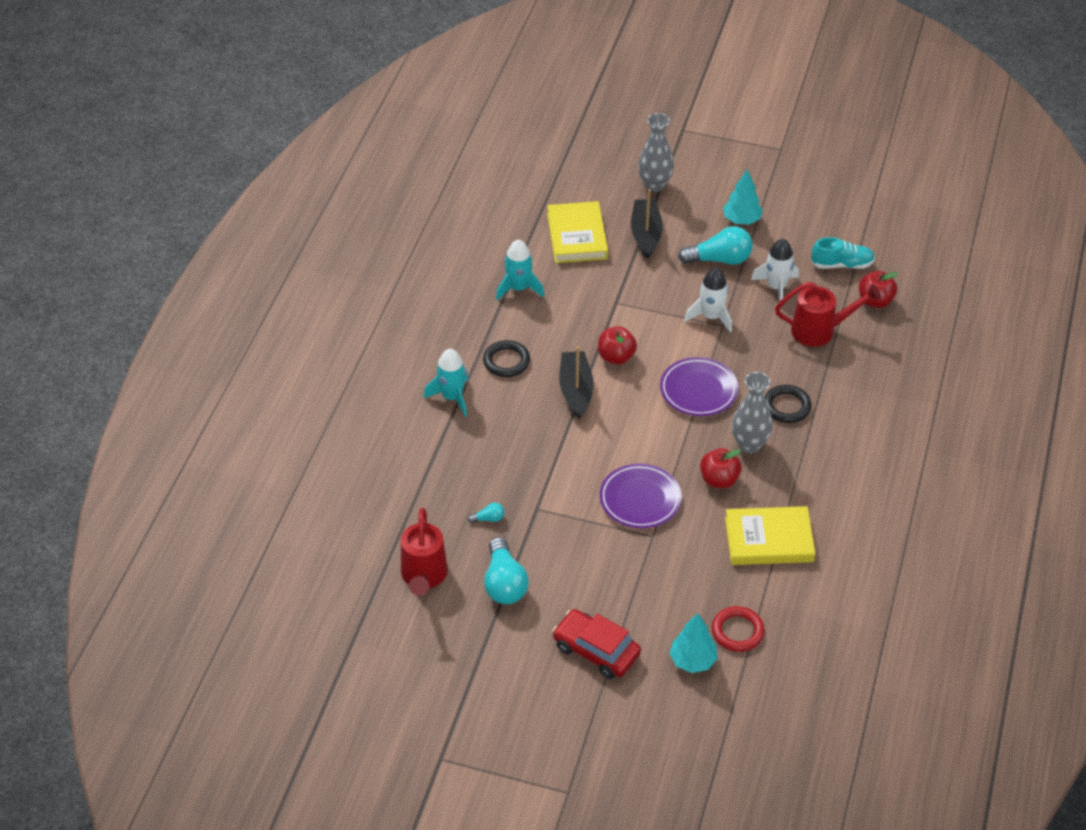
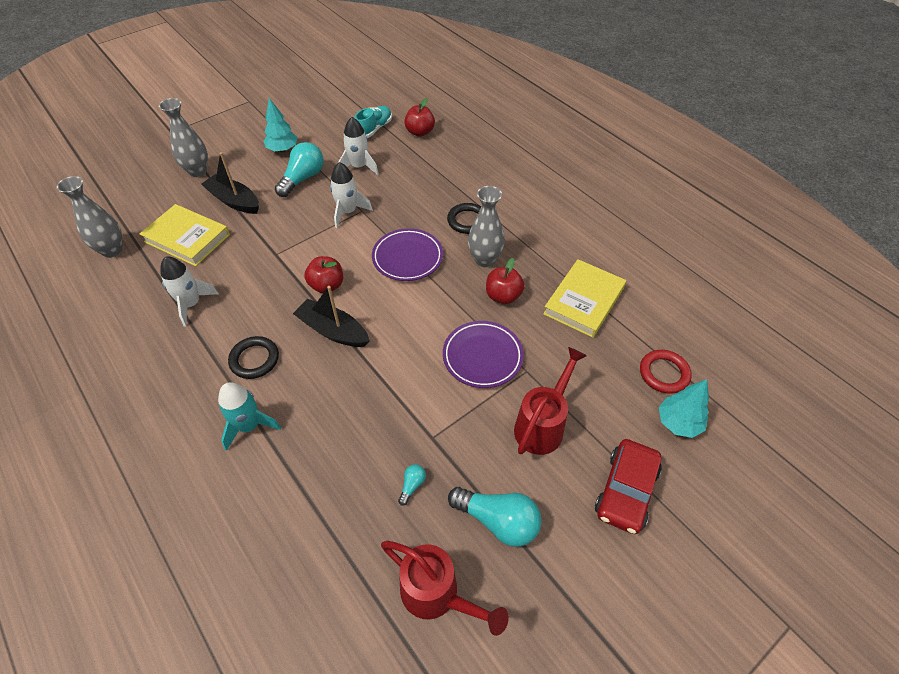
camera: 55 degrees left, 5 degrees up
(518, 288) = (191, 304): turquoise rocket -> white rocket
(521, 202) = (112, 250): none -> grey vase
(596, 650) = (626, 491): red car -> red car turned 45 degrees counterclockwise
(819, 330) = (417, 168): red watering can -> red watering can (542, 425)

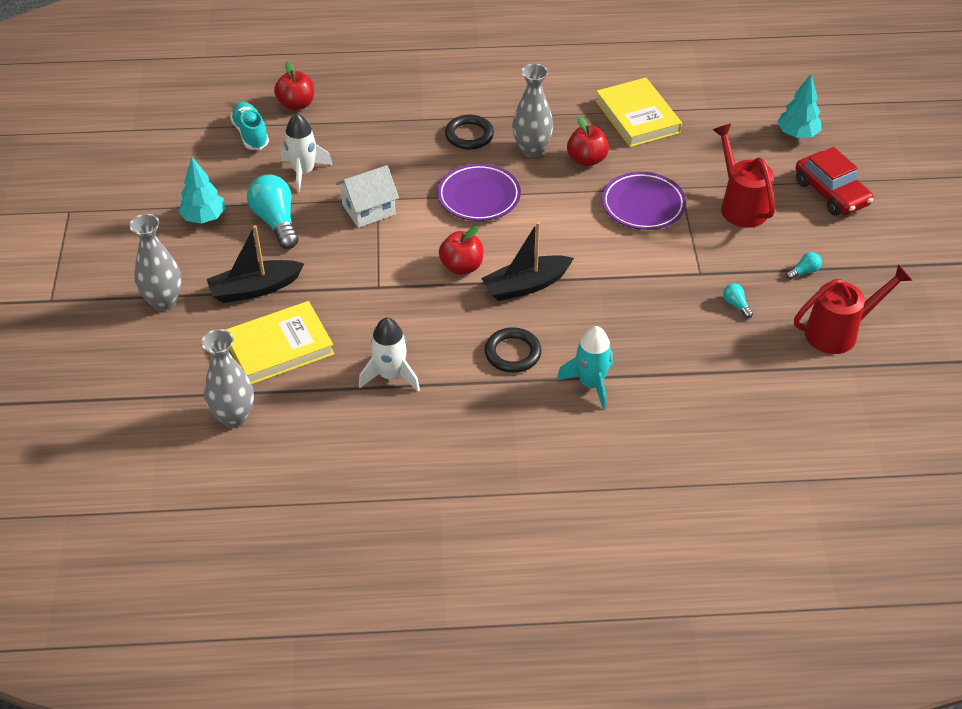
camera: 55 degrees left, 5 degrees down
(348, 212) = (368, 209): white rocket -> white house
(498, 521) = (804, 271): turquoise light bulb -> turquoise light bulb, size x0.45
(664, 373) = (748, 116): red ring -> none

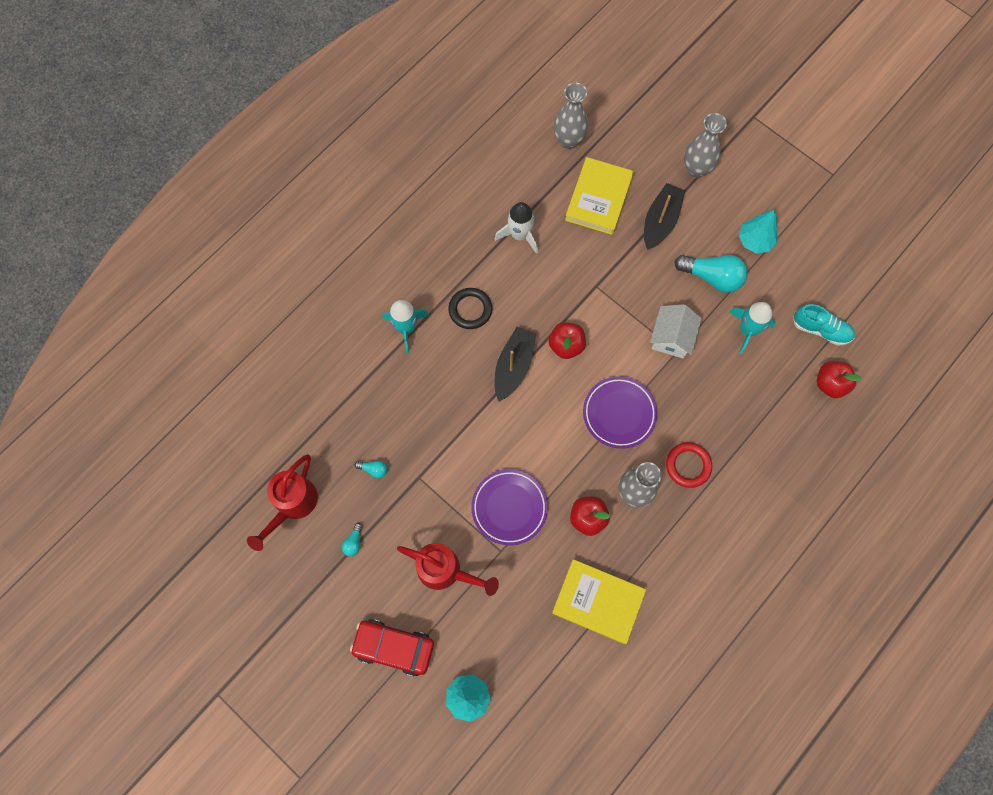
camera: 135 degrees right, 25 degrees up
(304, 172) = (747, 330): white rocket -> turquoise rocket
(469, 135) = (688, 465): black ring -> red ring

